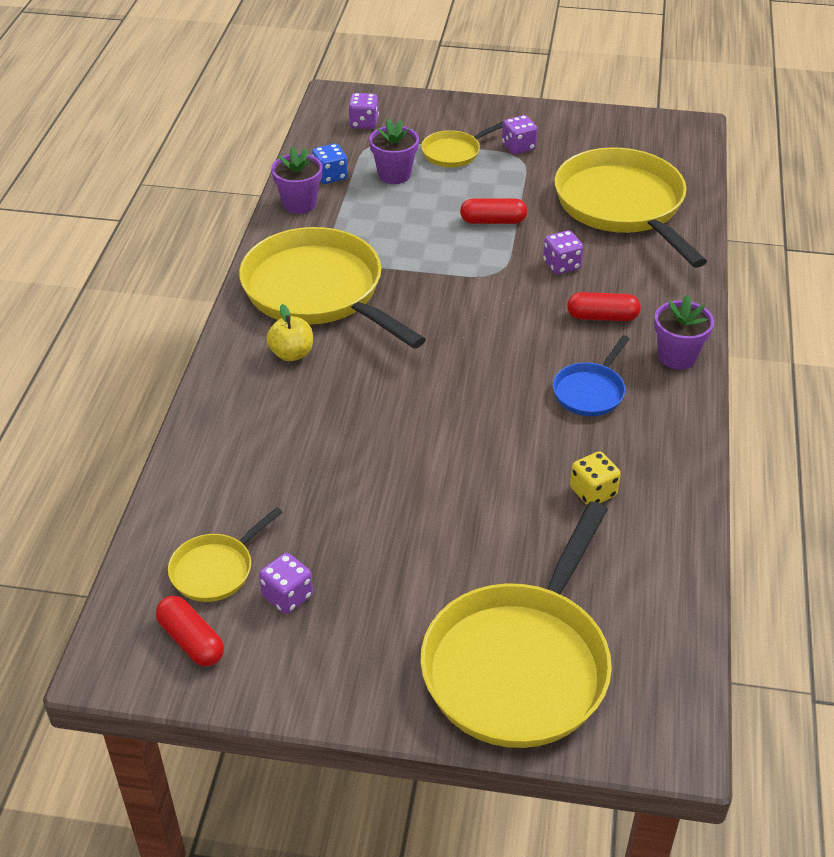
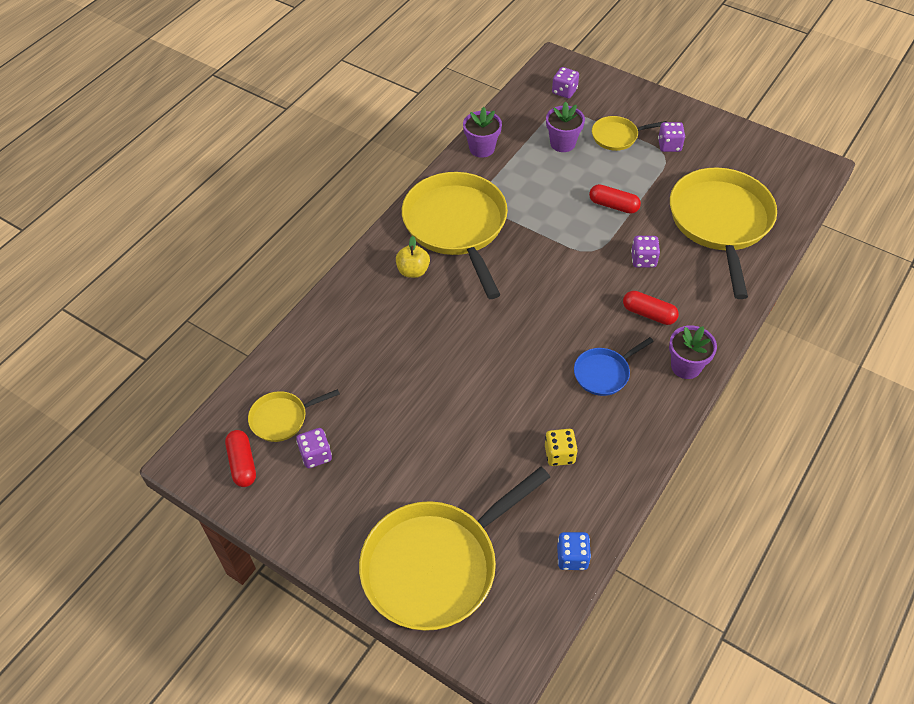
camera: 25 degrees right, 10 degrees up
(330, 176) = (516, 131): blue dice -> blue dice (572, 557)

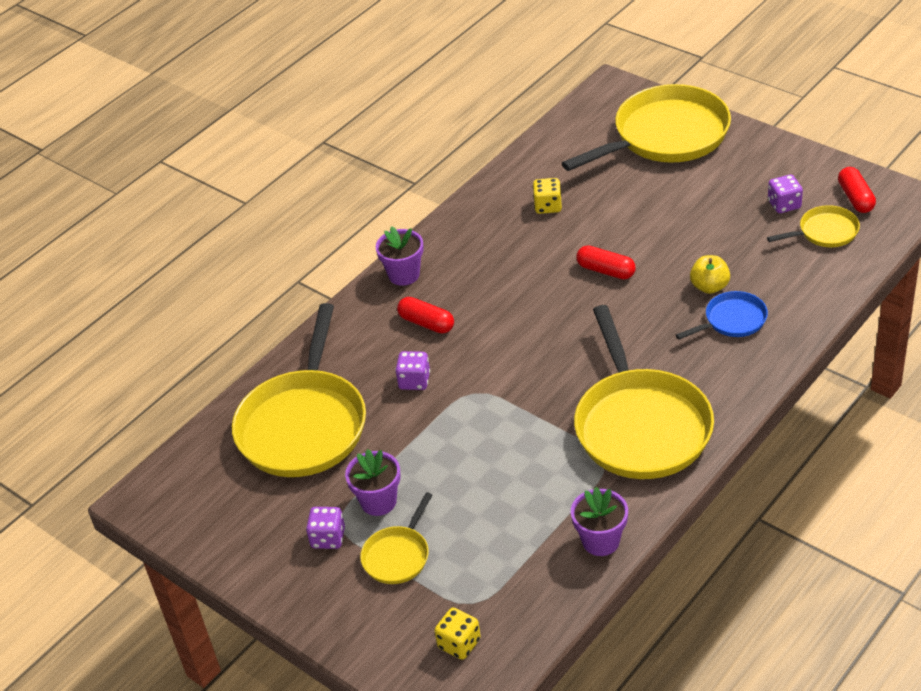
camera: 170 degrees left, 10 degrees down
(413, 271) = (696, 371): yellow apple -> yellow apple (709, 287)
(562, 143) = (480, 546): purple flower pot -> purple flower pot (378, 501)
(564, 91) = (459, 643): purple dice -> yellow dice
(572, 557) = (549, 142): blue dice -> none
(604, 373) = (490, 269): blue pan -> blue pan (732, 320)
(613, 205) = (432, 450): red capsule -> red capsule (606, 271)
(617, 136) = (398, 556): yellow pan -> yellow pan turned 120 degrees clockwise

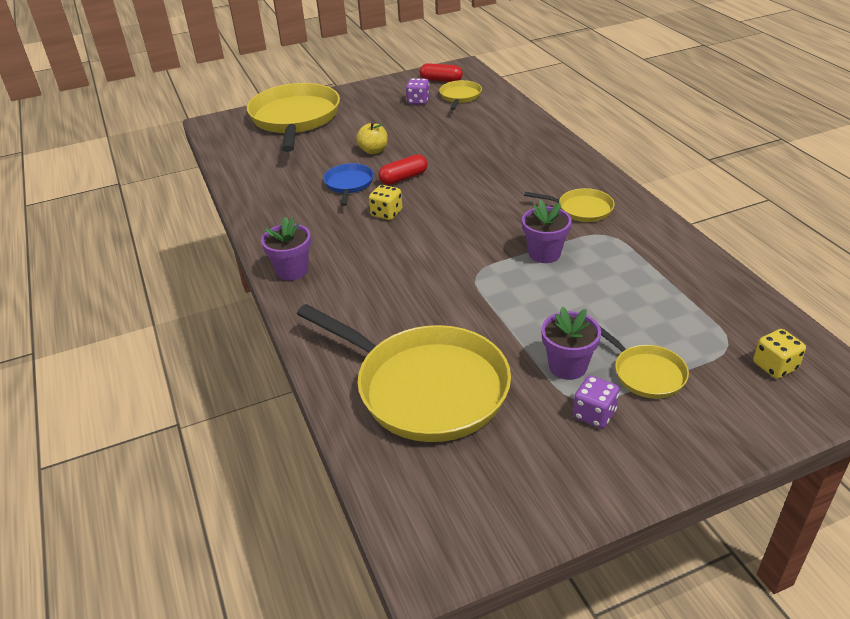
camera: 65 degrees left, 5 degrees down
(414, 381) = (431, 302): purple dice -> none
(426, 323) = (367, 275): red capsule -> none
(548, 206) = (302, 181): yellow dice -> yellow dice (386, 213)
(600, 541) = (692, 260): purple flower pot -> purple flower pot (544, 253)
(640, 426) = (581, 209): yellow pan -> yellow pan, size x0.47
(709, 287) = (466, 145): yellow apple -> yellow apple (373, 151)
(732, 320) = (508, 147): blue pan -> blue pan (349, 184)

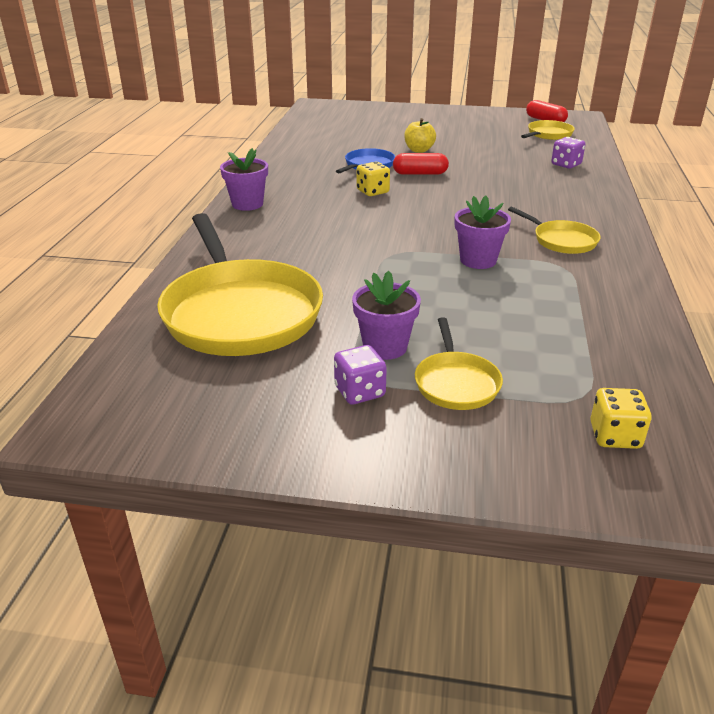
camera: 30 degrees right, 5 degrees down
(295, 119) = (382, 116): yellow pan -> none
(418, 101) = (504, 129): purple dice -> purple dice (566, 164)

